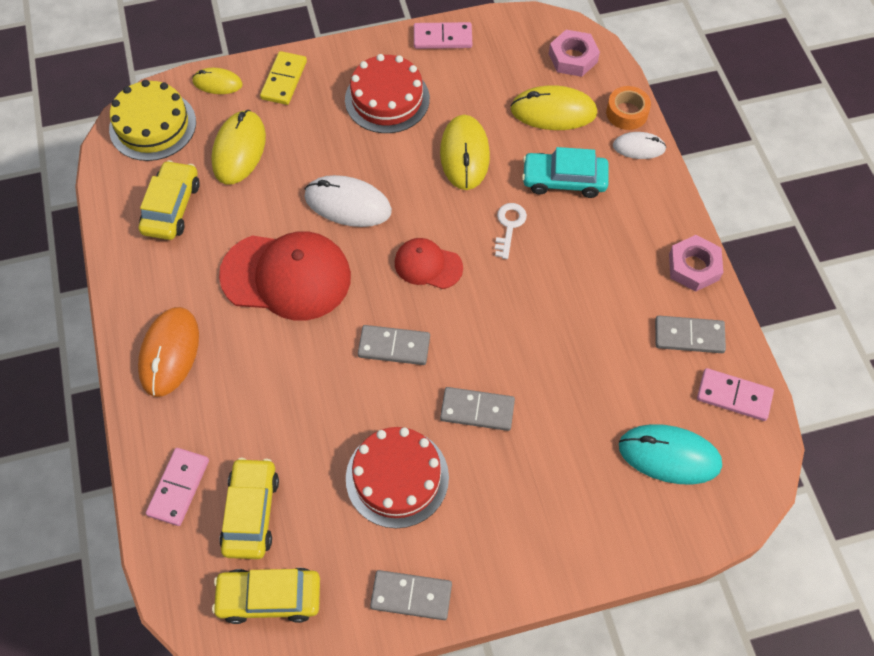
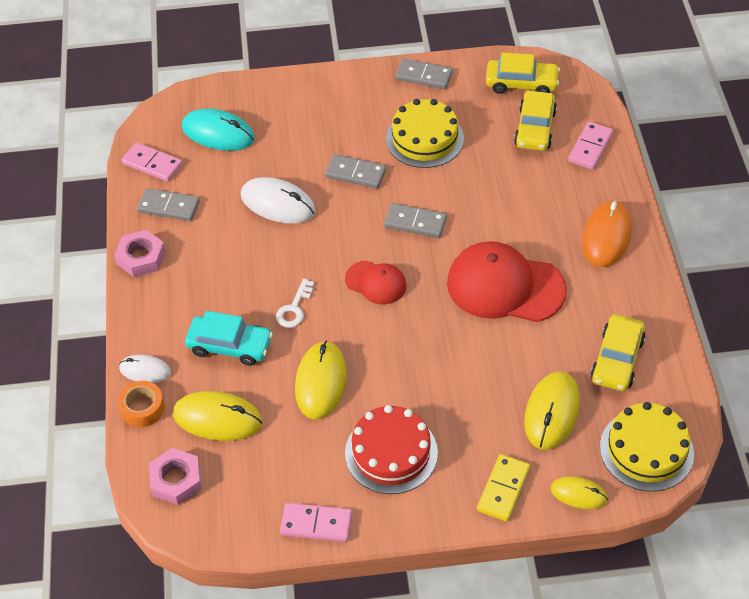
camera: 170 degrees left, 10 degrees down
(348, 204) = (444, 345): white mouse -> white mouse (278, 203)
(397, 477) = (424, 139): red cake -> yellow cake

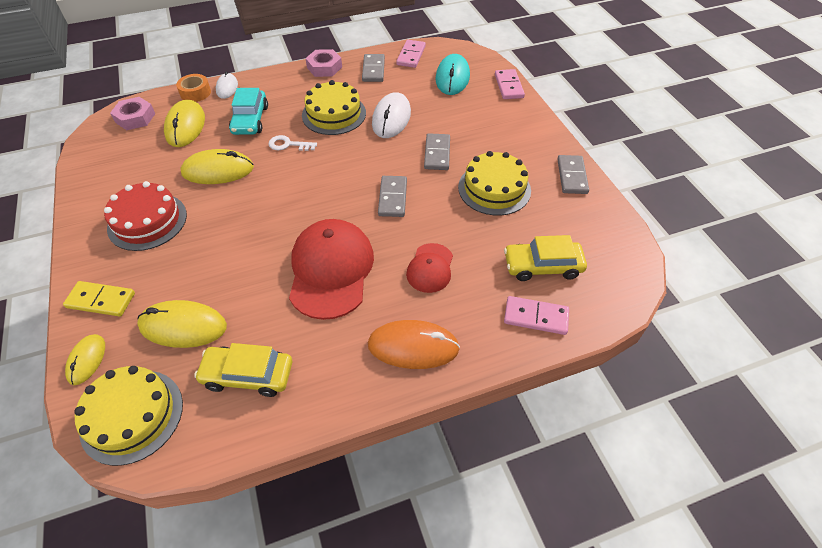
camera: 75 degrees right, 0 degrees up
(249, 258) = (334, 114): none -> yellow cake
(316, 524) = (87, 190): pink domino -> pink domino (509, 86)
(376, 283) = (321, 184): red cap -> red cap (430, 268)
(521, 83) = (600, 247): yellow car -> none

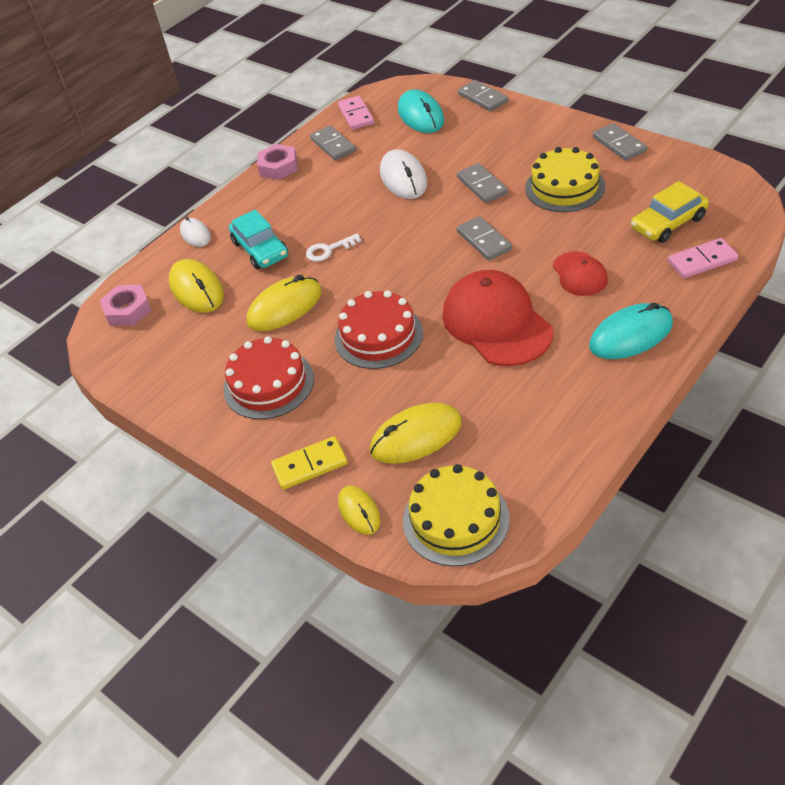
camera: 25 degrees left, 5 degrees down
(195, 93) = (166, 256): orange tape -> none
(247, 229) = (378, 336): none -> red cake
(248, 375) = (519, 433): yellow car -> none
(334, 114) = (341, 202): yellow cake -> none
(413, 346) = (630, 335): orange mouse -> turquoise mouse
(509, 86) = (483, 98): pink domino -> grey domino

